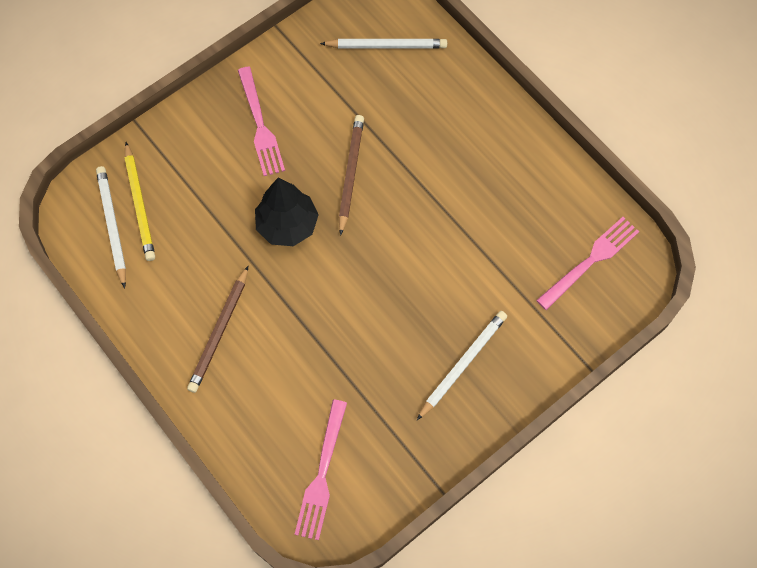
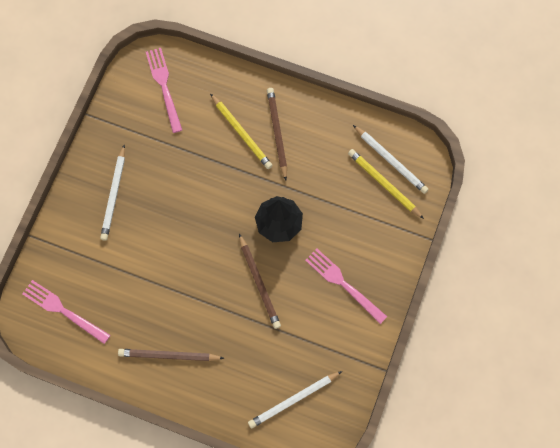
camera: 150 degrees right, 5 degrees up
(262, 356) = (241, 133): none -> yellow pencil
(493, 152) = (169, 355): none -> brown pencil
(590, 260) = (63, 310): pink fork -> pink fork turned 105 degrees clockwise

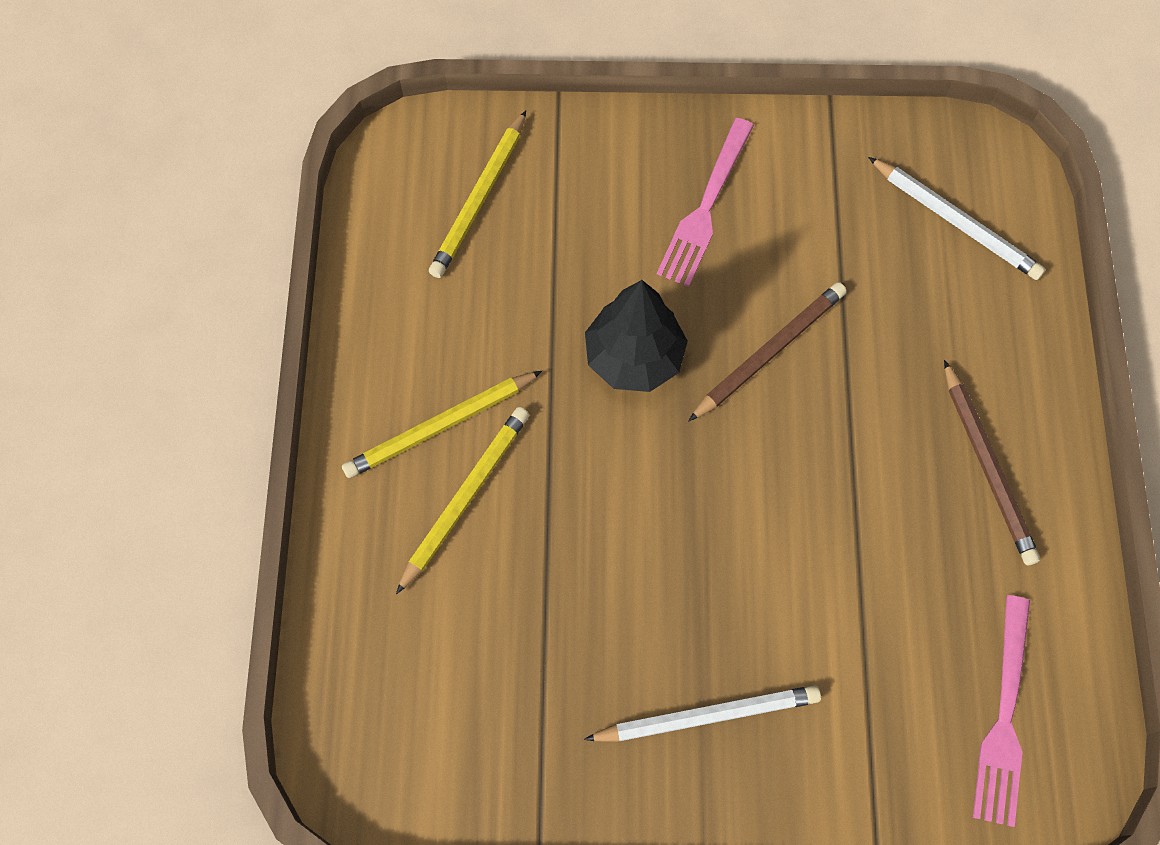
camera: 110 degrees left, 5 degrees down
(164, 86) = (409, 708): pink fork -> none
(277, 133) = (440, 426): brown pencil -> yellow pencil
(390, 160) = (426, 201): white pencil -> none

